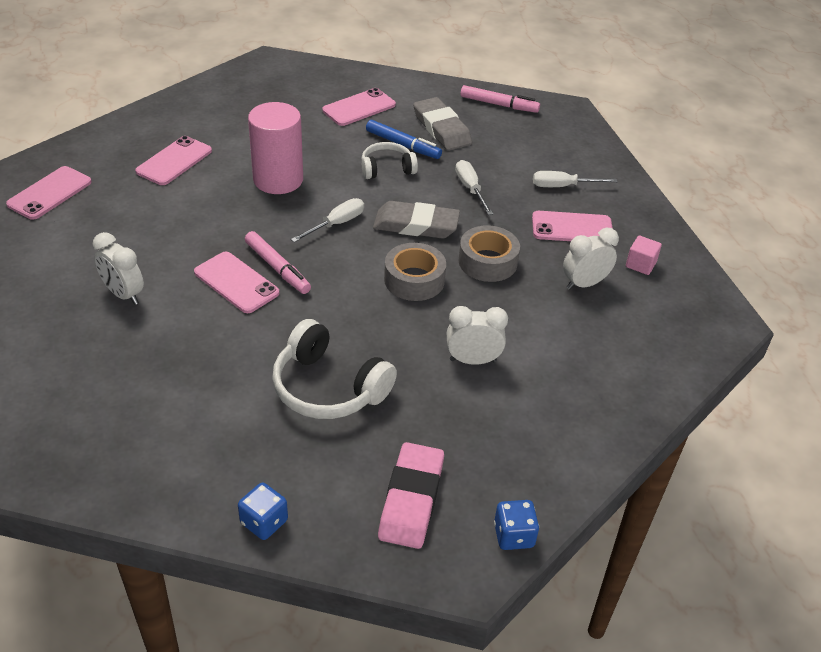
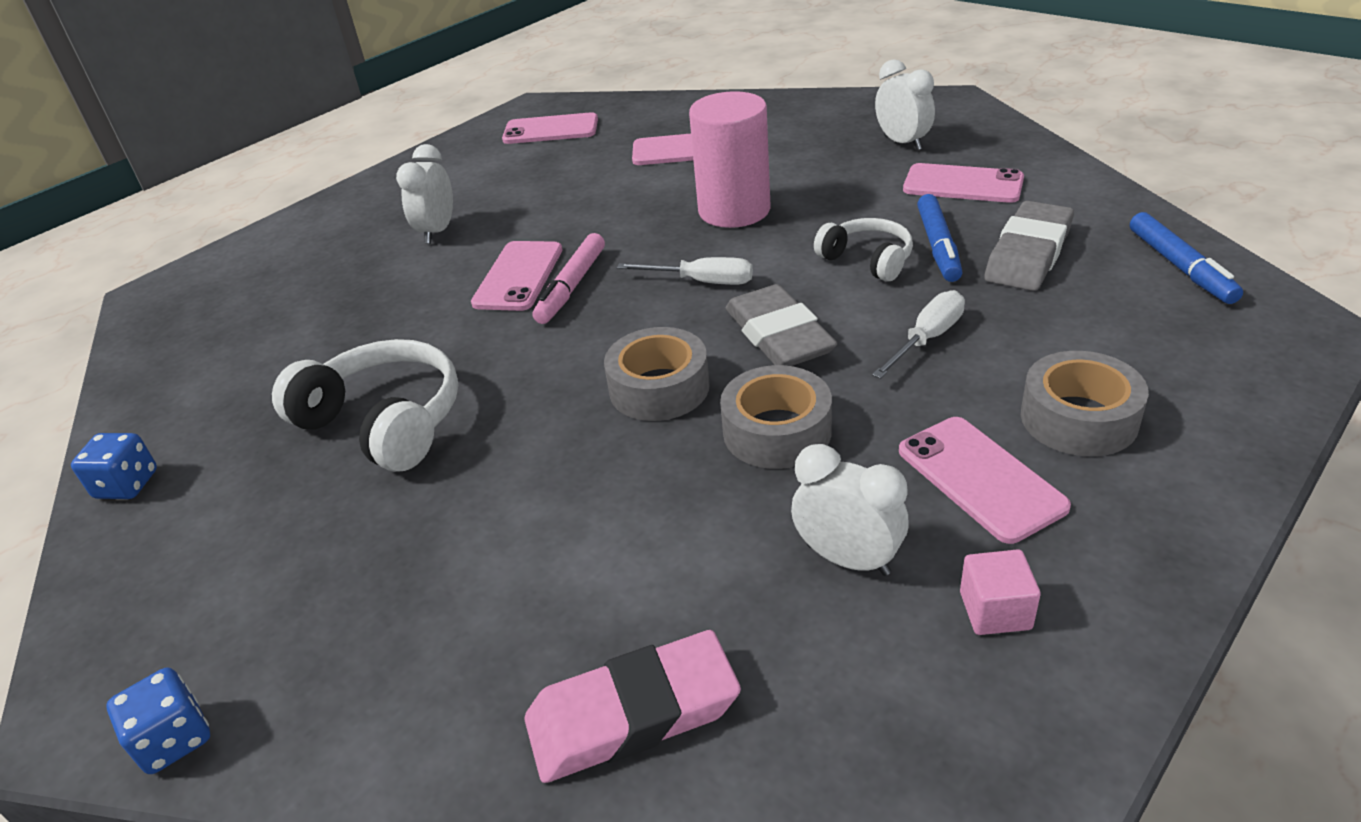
camera: 65 degrees right, 5 degrees down
(328, 388) = (384, 422): white headphones -> white headphones turned 120 degrees clockwise
(411, 499) = (211, 590): pink eraser -> pink eraser (633, 714)
(472, 360) = (536, 519): white clock -> white clock (902, 143)
(499, 105) = (1180, 267): pink marker -> blue marker
(563, 186) = (1079, 418): white screwdriver -> grey tape

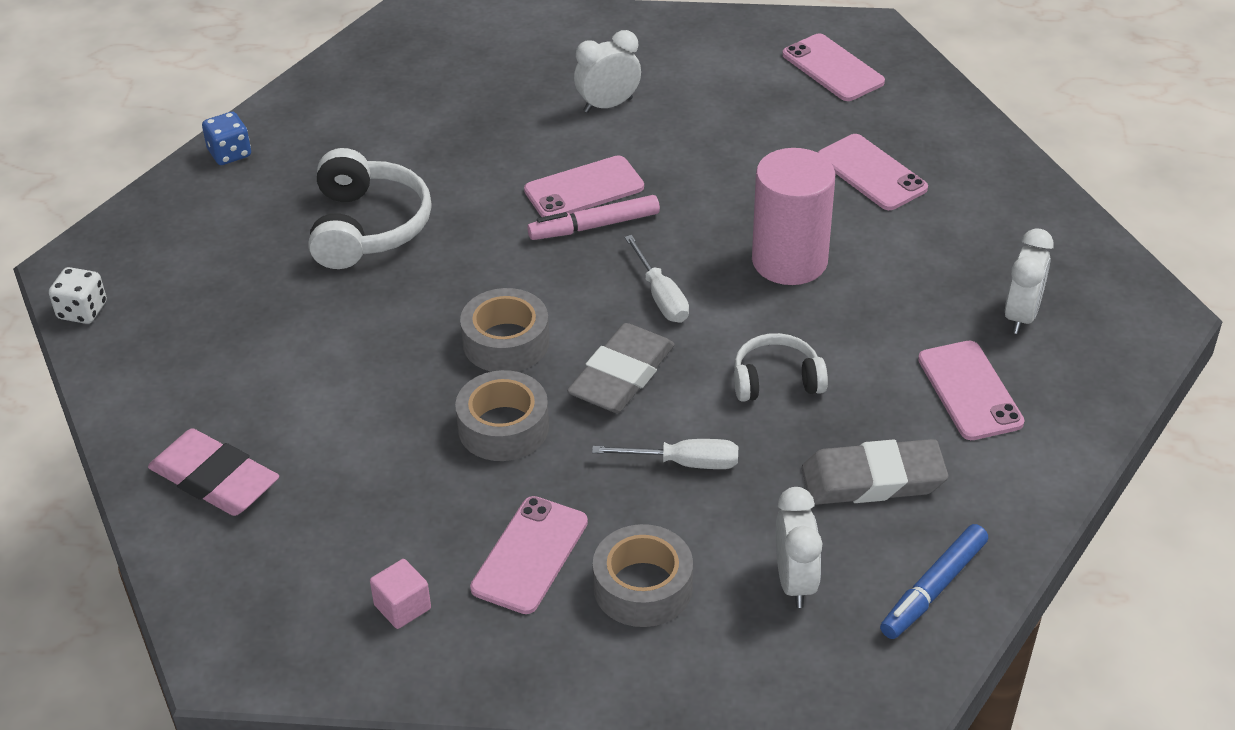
camera: 50 degrees right, 5 degrees up
(174, 739) = (82, 311): blue dice -> white dice
(848, 559) = (400, 519): white clock -> white clock (795, 582)
(867, 260) = (776, 380): white headphones -> white headphones turned 105 degrees counterclockwise
(938, 246) = (837, 416): blue marker -> none

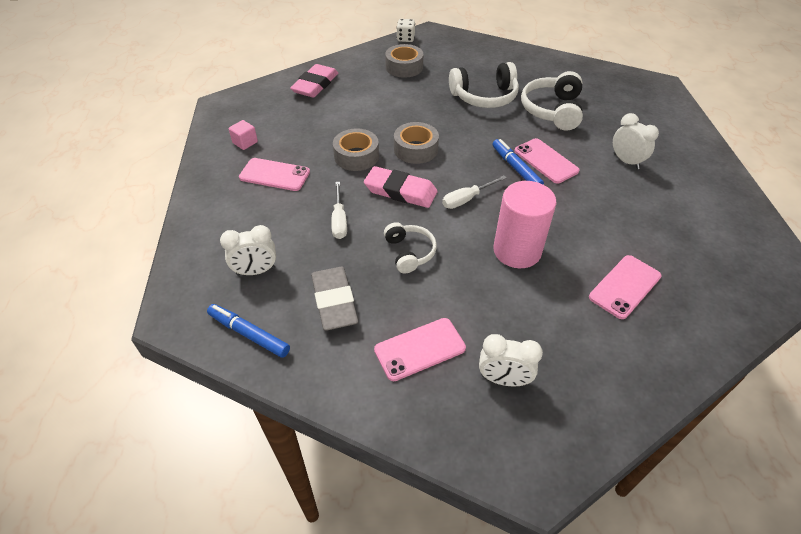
camera: 80 degrees right, 5 degrees up
(230, 153) = (519, 53): blue dice -> none
(443, 152) = (552, 110): none -> white headphones
(594, 226) = (516, 168): pink marker -> blue marker
(621, 375) = (400, 191): grey eraser -> pink eraser
(643, 587) = (254, 214): grey tape -> grey tape (404, 67)
(832, 68) = (732, 259): pink phone -> none

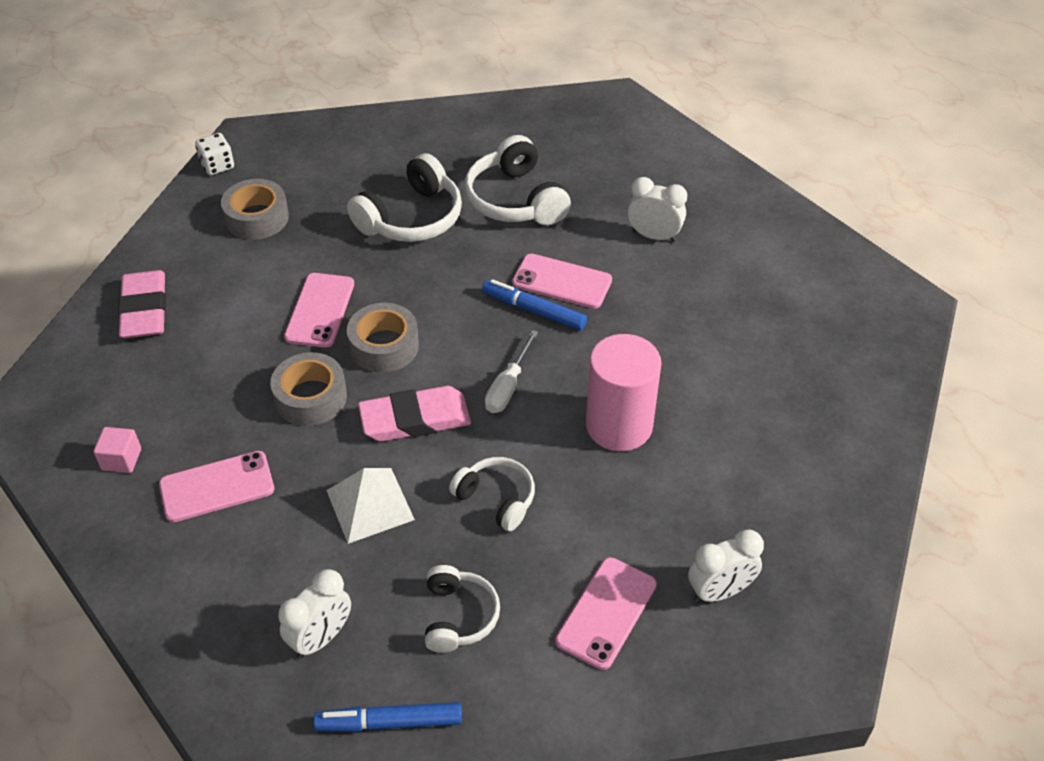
camera: 35 degrees left, 0 degrees up
(334, 301) = (458, 616): grey eraser -> white headphones
(339, 220) = (370, 505): white screwdriver -> white pyramid
(625, 287) = (762, 406): pink phone -> pink phone (320, 310)

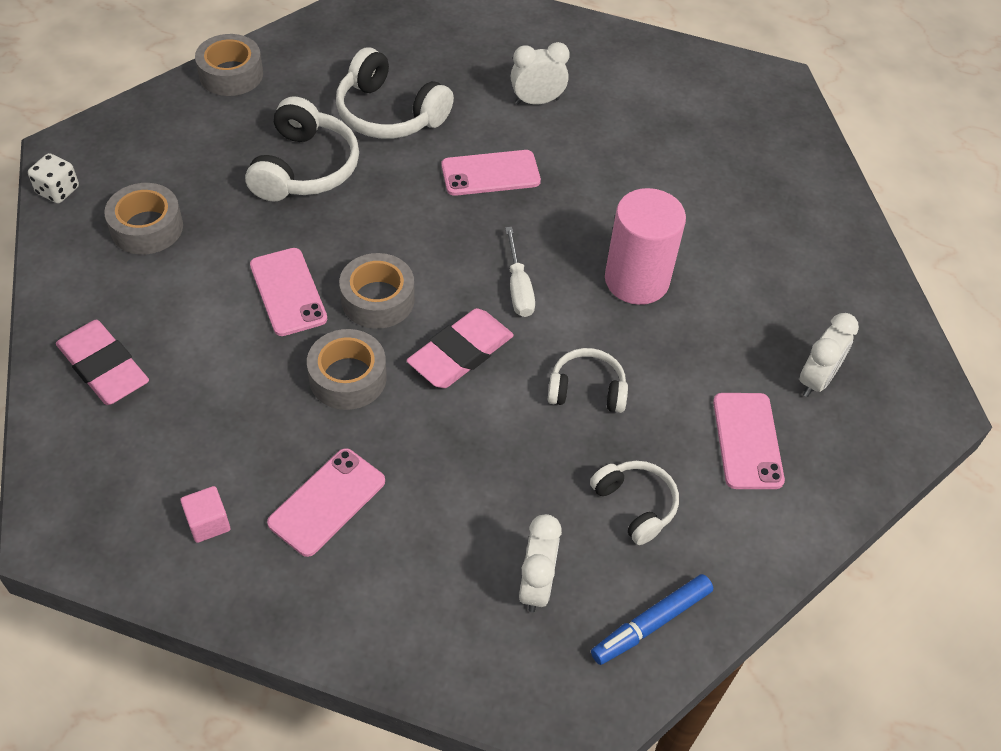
camera: 35 degrees left, 5 degrees up
(370, 505) = (483, 448): white pyramid -> none
(414, 123) = (231, 74): none -> grey tape
(534, 310) = (487, 210): blue marker -> none

